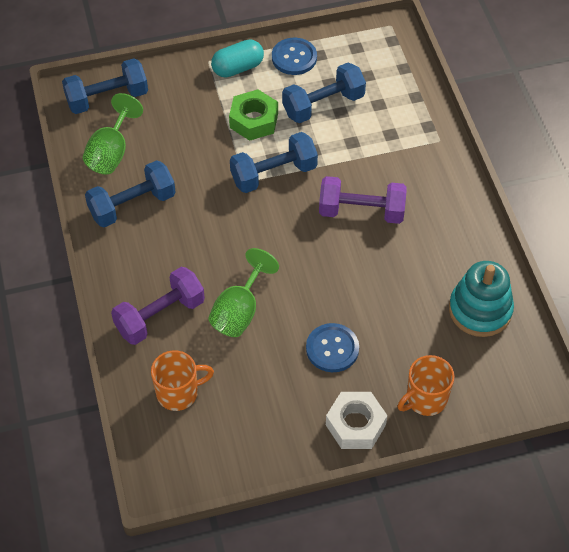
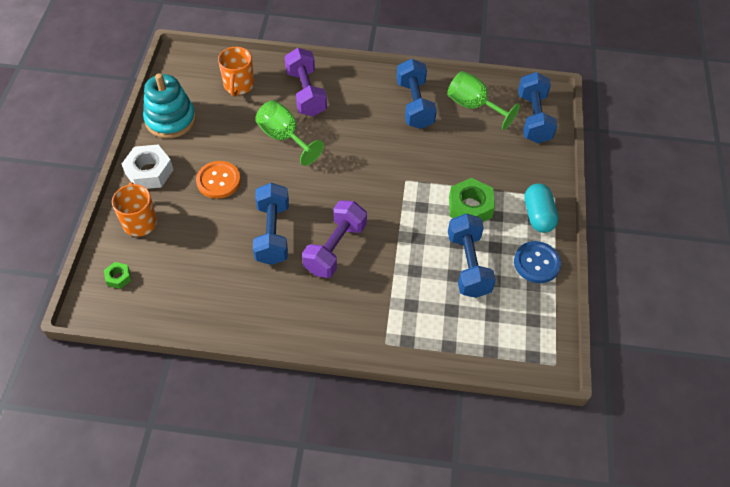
camera: 110 degrees right, 0 degrees up
(273, 174) = (404, 201): blue dumbbell -> blue dumbbell (272, 233)
(332, 349) = (218, 181): blue button -> orange button
(480, 310) = (191, 293): turquoise stacking toy -> turquoise stacking toy (170, 119)
(500, 383) = (118, 277): none -> green nut

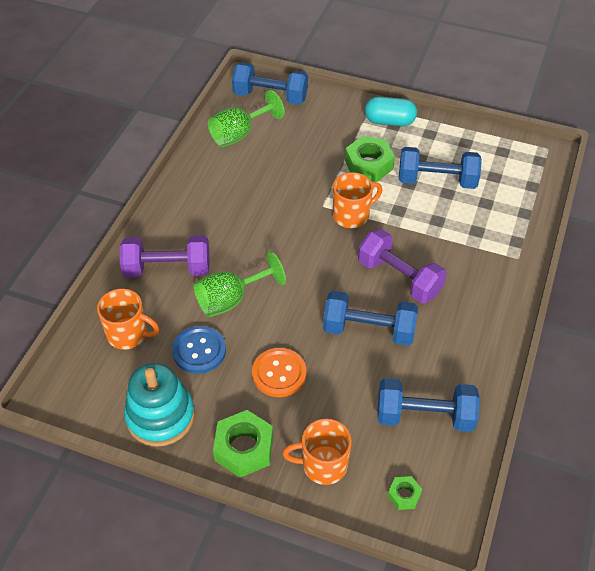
camera: 75 degrees left, 5 degrees down
(149, 172) = (244, 448): white nut -> green nut
(400, 203) = (352, 215): none -> orange mug
(414, 104) = (220, 178): blue dumbbell -> blue dumbbell (424, 416)
(536, 263) = (442, 135): blue button -> blue button (199, 350)

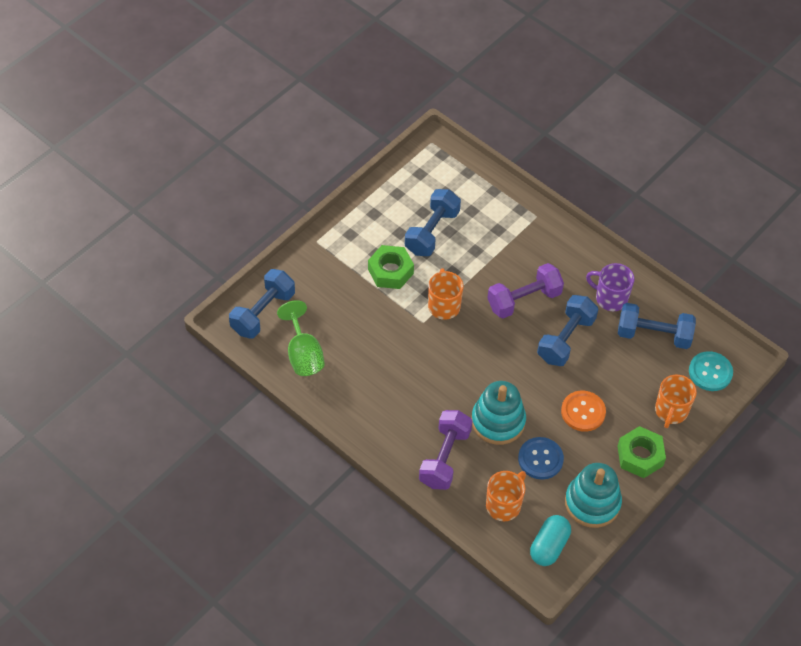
camera: 70 degrees left, 5 degrees up
(231, 300) = (498, 421): green goblet -> turquoise stacking toy
(389, 121) = (344, 235): turquoise capsule -> turquoise capsule (549, 546)
(404, 495) = (710, 372): green nut -> turquoise button
(424, 416) = (653, 335): blue dumbbell -> blue dumbbell turned 75 degrees clockwise
(451, 357) = (610, 298): none -> purple mug

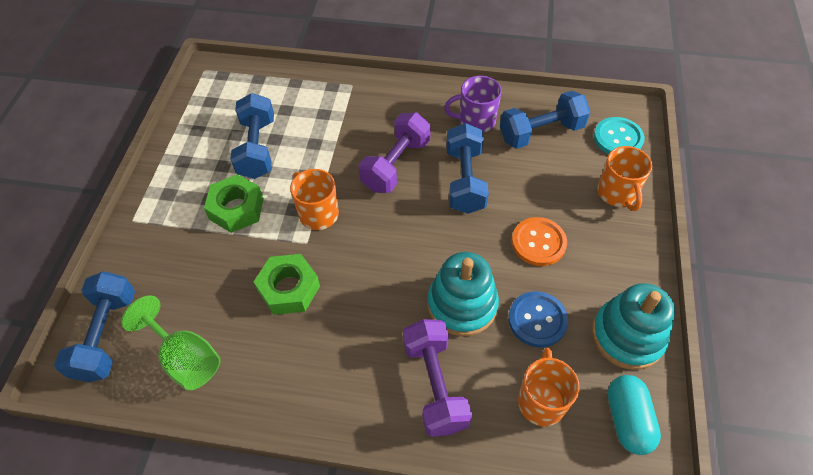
camera: 30 degrees left, 0 degrees up
(640, 456) = (628, 255): green nut -> green nut (289, 289)

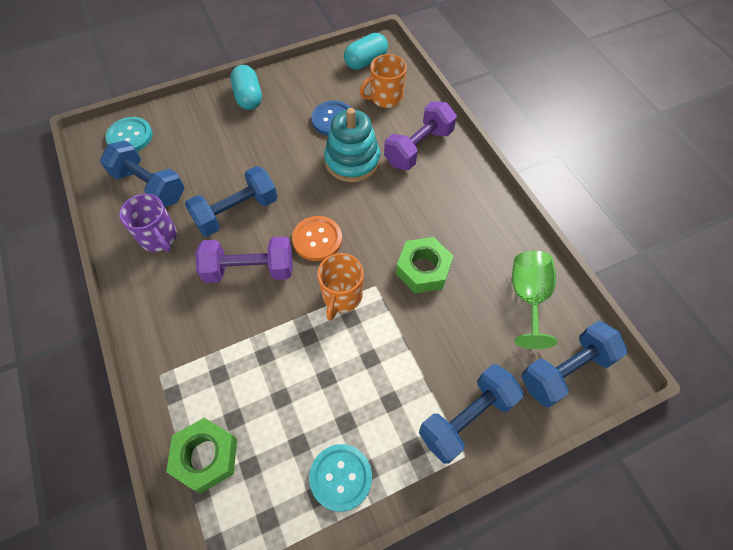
camera: 125 degrees left, 5 degrees up
(194, 146) = (340, 477): none -> turquoise button
(237, 209) = (383, 367): green nut -> green nut (206, 456)
(257, 148) = (303, 406): blue dumbbell -> blue dumbbell (466, 418)
(538, 242) = (269, 143): orange button -> orange button (317, 239)
(617, 193) = (192, 118): orange mug -> none
(624, 255) = (248, 97): none -> turquoise capsule
(627, 336) = (311, 77): turquoise stacking toy -> none

